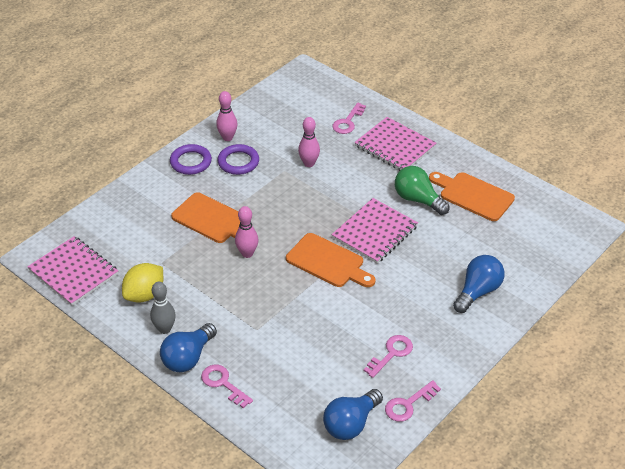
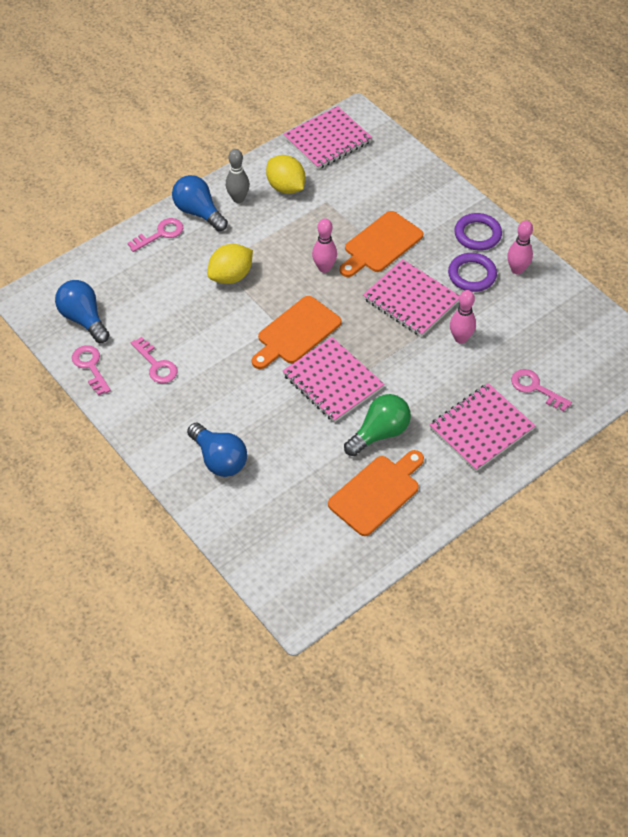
camera: 100 degrees right, 10 degrees up
(270, 317) = (231, 276): none -> yellow lemon
(274, 195) = (411, 300): none -> pink notebook

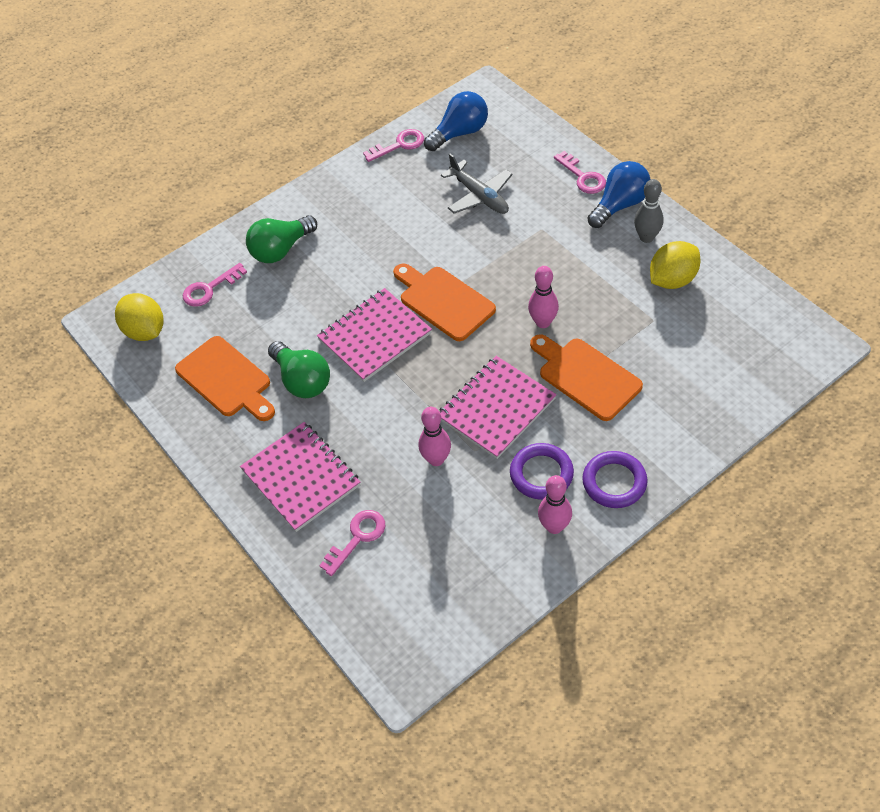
camera: 95 degrees right, 0 degrees up
(156, 365) = (400, 192): pink key -> pink key (209, 289)
(171, 306) = (479, 196): none -> grey plane
(219, 459) = (281, 250): blue light bulb -> green light bulb
(231, 276) = (524, 240): yellow lemon -> yellow lemon (145, 331)
(327, 140) = (766, 317): pink notebook -> none

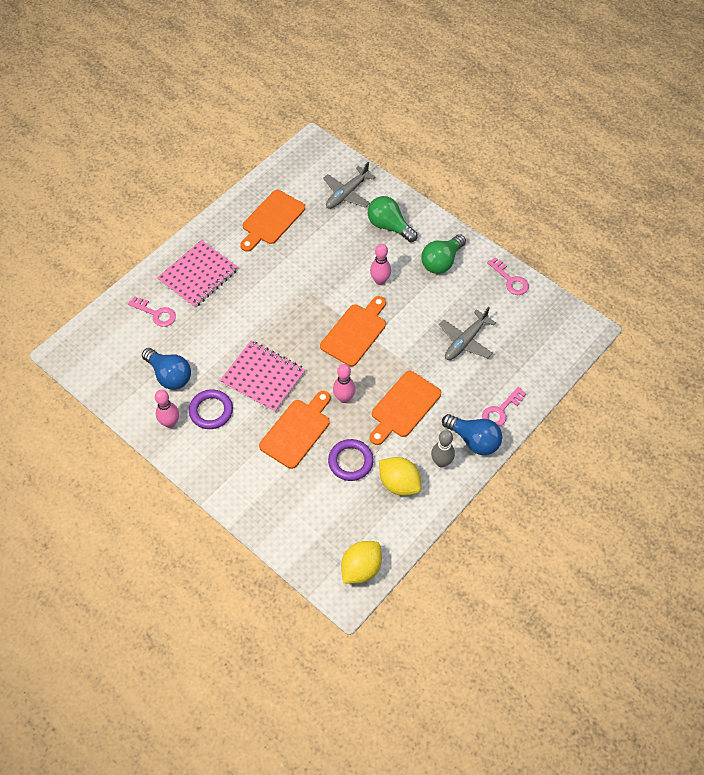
camera: 75 degrees right, 5 degrees up
(145, 331) = (306, 168): yellow lemon -> yellow lemon (361, 568)
(209, 289) = (347, 193): pink key -> grey plane
(302, 380) = (275, 261): green light bulb -> green light bulb (441, 262)
(374, 336) = (317, 295): pink notebook -> none
(436, 459) = (218, 348): pink bowling pin -> pink bowling pin (380, 281)
(460, 133) = (533, 318): blue light bulb -> blue light bulb (169, 375)
(564, 264) = (404, 407): none -> orange cutting board
(614, 482) = (207, 456): purple ring -> purple ring (350, 461)

